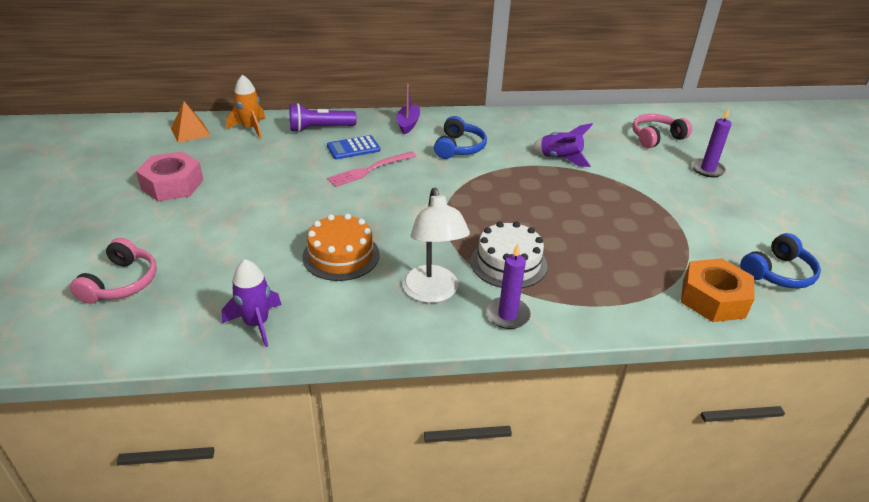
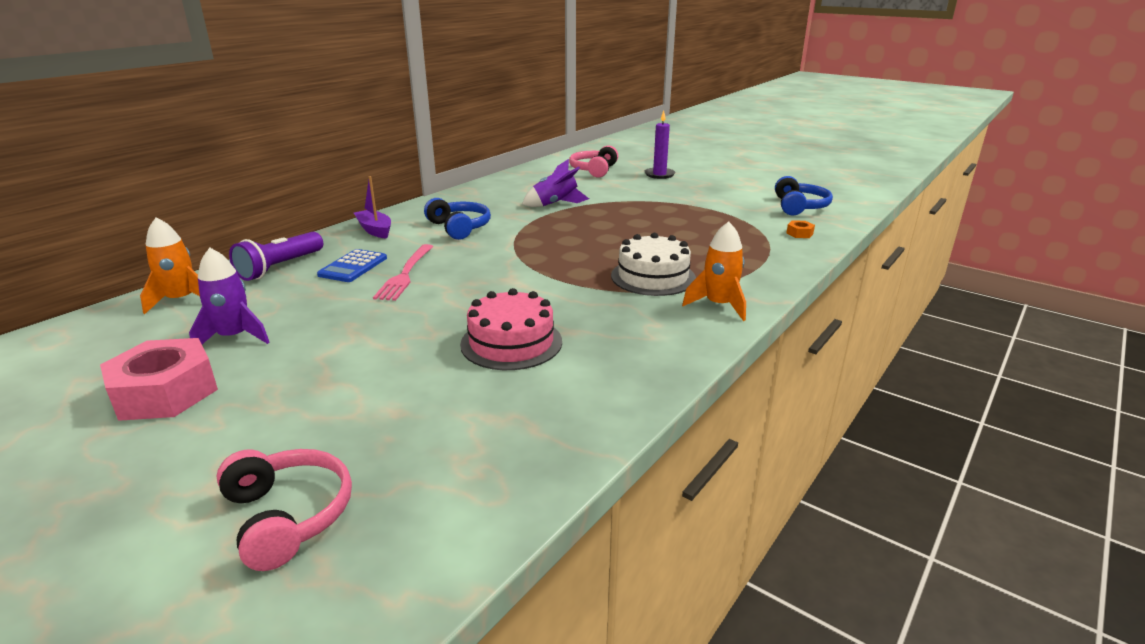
camera: 45 degrees left, 10 degrees down
(190, 132) = (87, 337): orange pyramid -> none
(256, 323) = (541, 438): purple rocket -> purple rocket (234, 337)
(341, 255) = (511, 343): orange cake -> pink cake
(432, 293) = (642, 323): white lamp -> none
(507, 315) = (719, 305): purple candle -> orange rocket
(713, 299) = (799, 233): orange nut -> orange nut, size x0.41

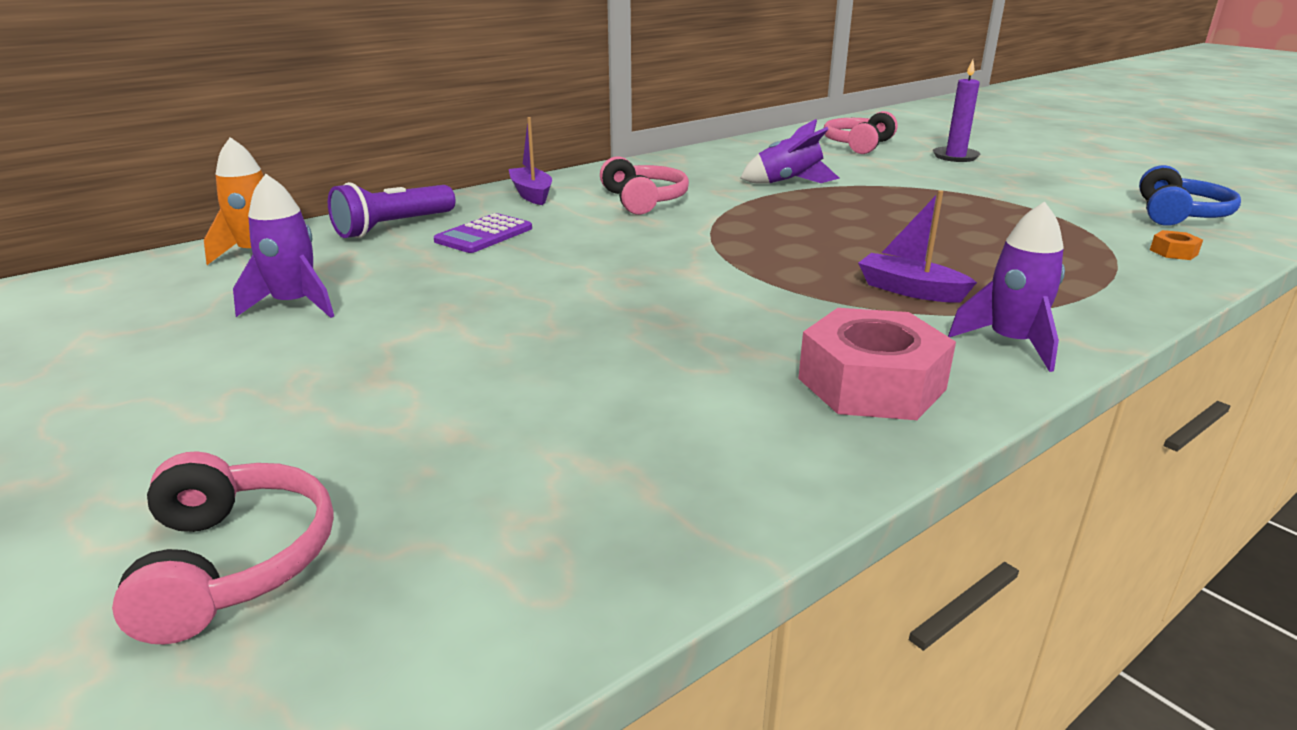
camera: 15 degrees right, 0 degrees up
(165, 392) = (176, 362): pink nut -> pink nut (871, 384)
(353, 266) = (484, 235): blue calculator -> purple calculator
(405, 275) = (547, 251): pink fork -> none
(459, 228) = (644, 200): blue headphones -> pink headphones
(511, 343) = (660, 358): pink cake -> none
(653, 277) = (910, 290): white cake -> purple boat
(719, 305) = (1011, 343): orange rocket -> purple rocket

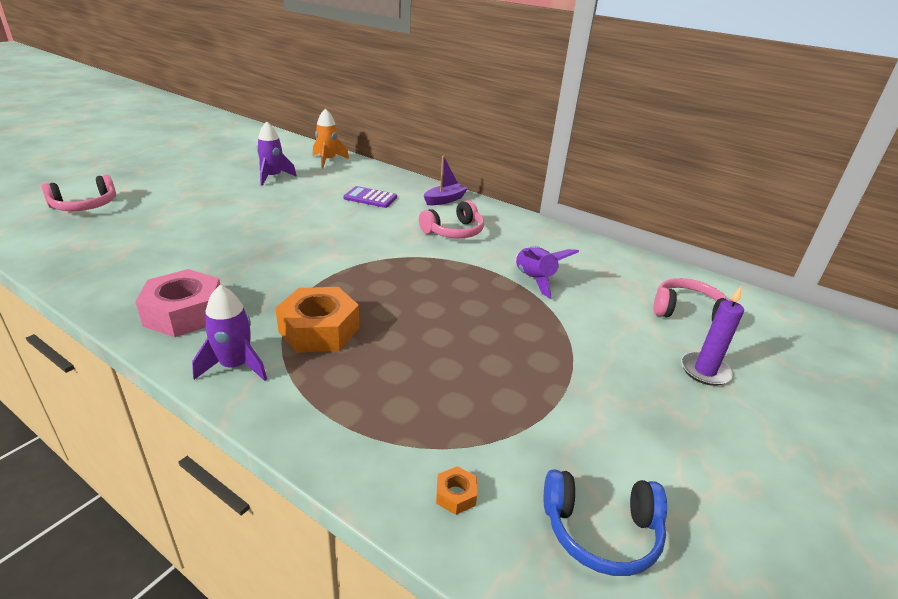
camera: 70 degrees right, 5 degrees up
(393, 227) = (372, 178): purple flashlight -> none
(910, 290) = (319, 330): purple boat -> orange nut

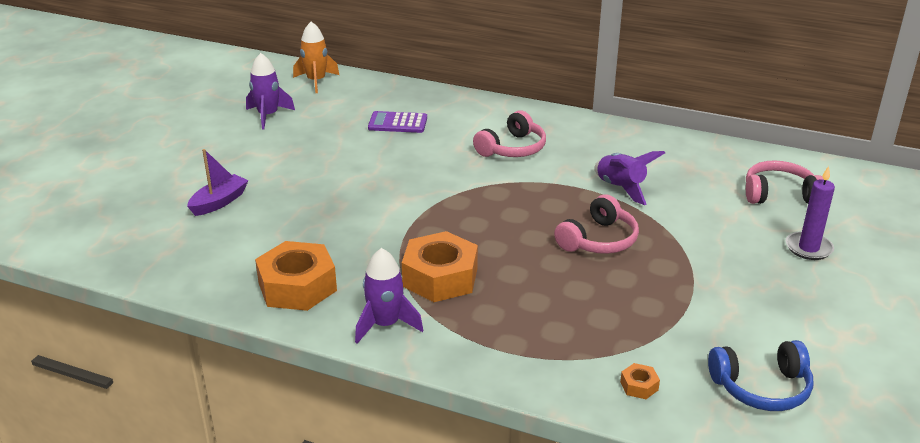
camera: 10 degrees left, 0 degrees up
(85, 205) = (82, 191): pink headphones -> pink headphones (598, 240)
(184, 313) = (297, 286): pink nut -> orange nut
(444, 200) = (481, 111): purple boat -> purple boat (219, 202)

